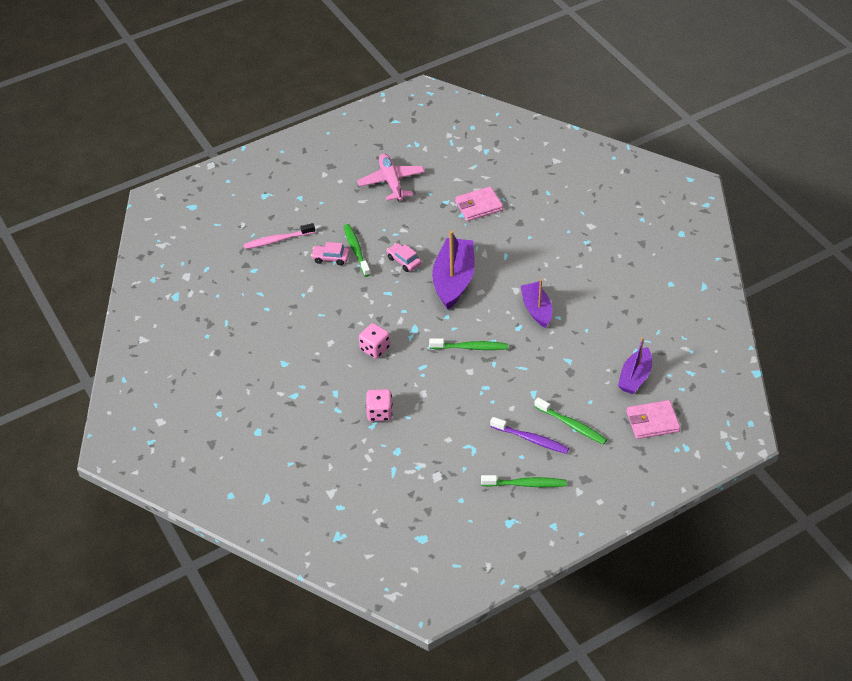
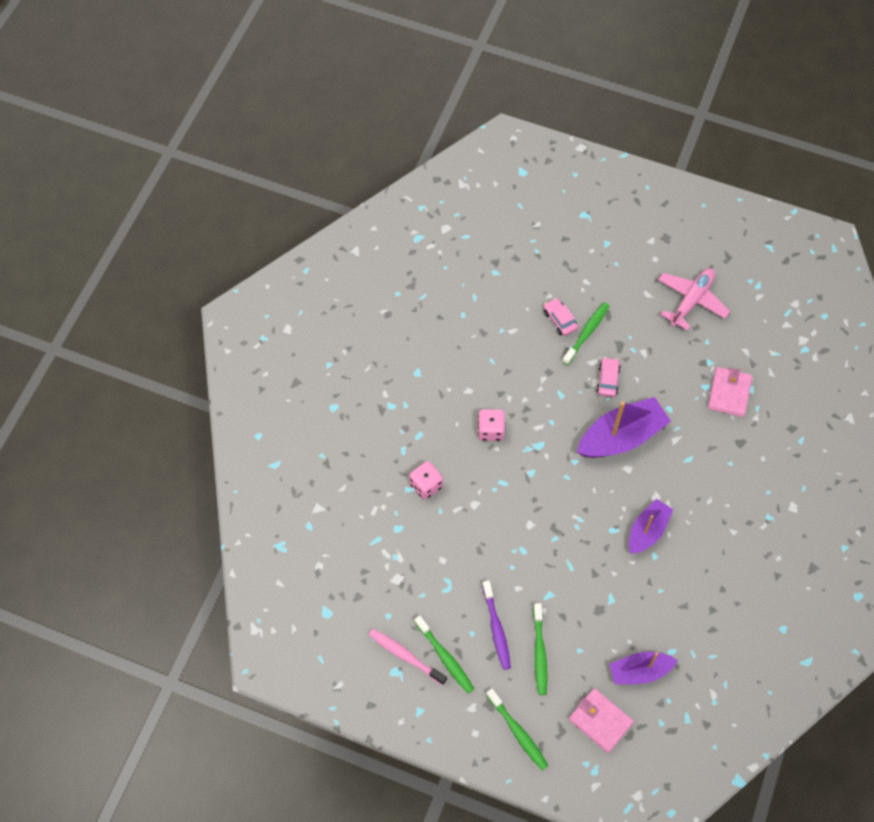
camera: 50 degrees right, 15 degrees up
(278, 240) = (543, 264): pink toothbrush -> pink toothbrush (405, 656)
(470, 347) = (556, 506): green toothbrush -> green toothbrush (518, 732)
(478, 206) = (729, 393): pink wallet -> pink wallet turned 75 degrees clockwise

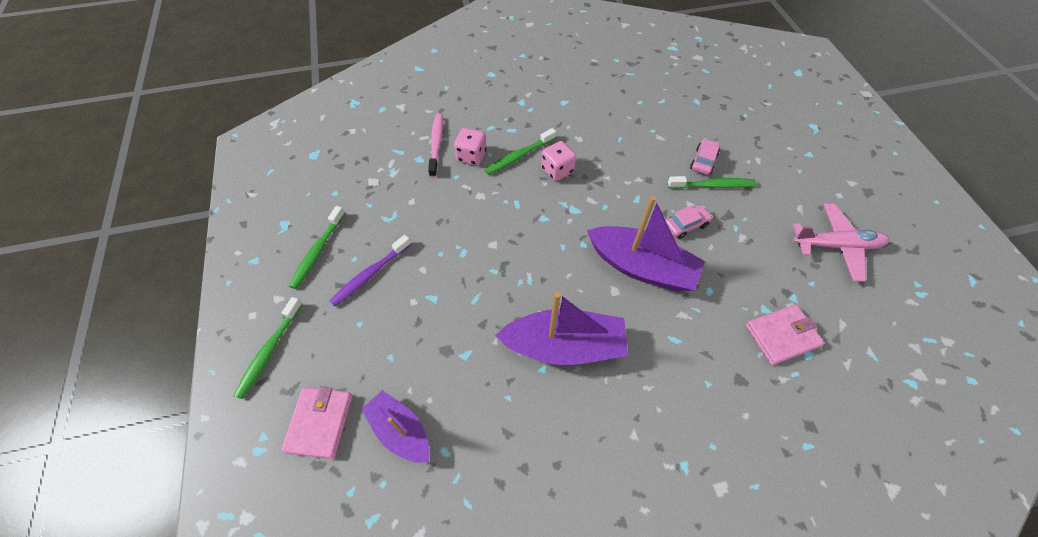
camera: 55 degrees right, 5 degrees down
(405, 656) = (303, 223): pink toothbrush -> pink toothbrush (436, 145)
(539, 652) = (367, 323): green toothbrush -> green toothbrush (519, 156)
(647, 531) = (564, 346): purple boat -> purple boat, size x1.59

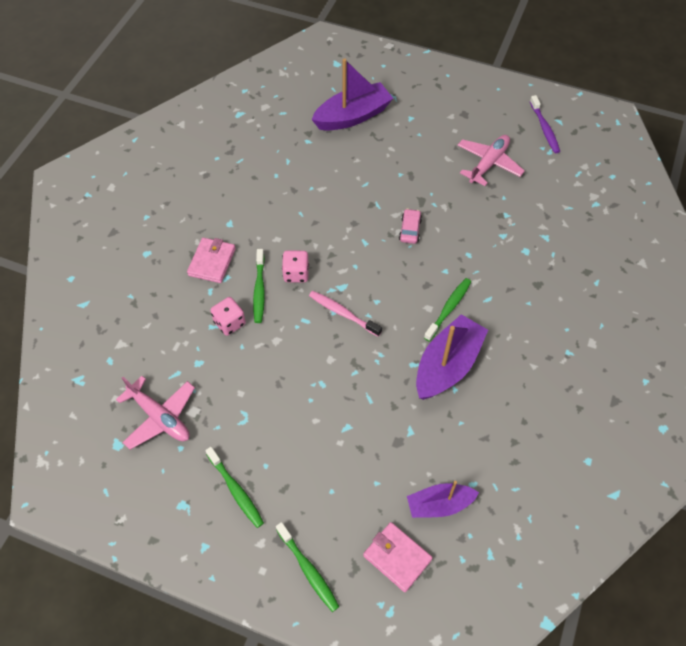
camera: 55 degrees left, 0 degrees up
(353, 164) = (160, 417): none -> pink plane
(370, 274) = (291, 460): purple toothbrush -> purple toothbrush (544, 128)
(436, 145) = (194, 341): pink toothbrush -> pink toothbrush (343, 313)
(641, 267) = (422, 279): purple boat -> purple boat (353, 116)
(703, 161) = (366, 180): pink car -> none
(712, 185) = (390, 190): green toothbrush -> green toothbrush (448, 309)
(781, 335) = (525, 241): pink wallet -> pink wallet (212, 262)

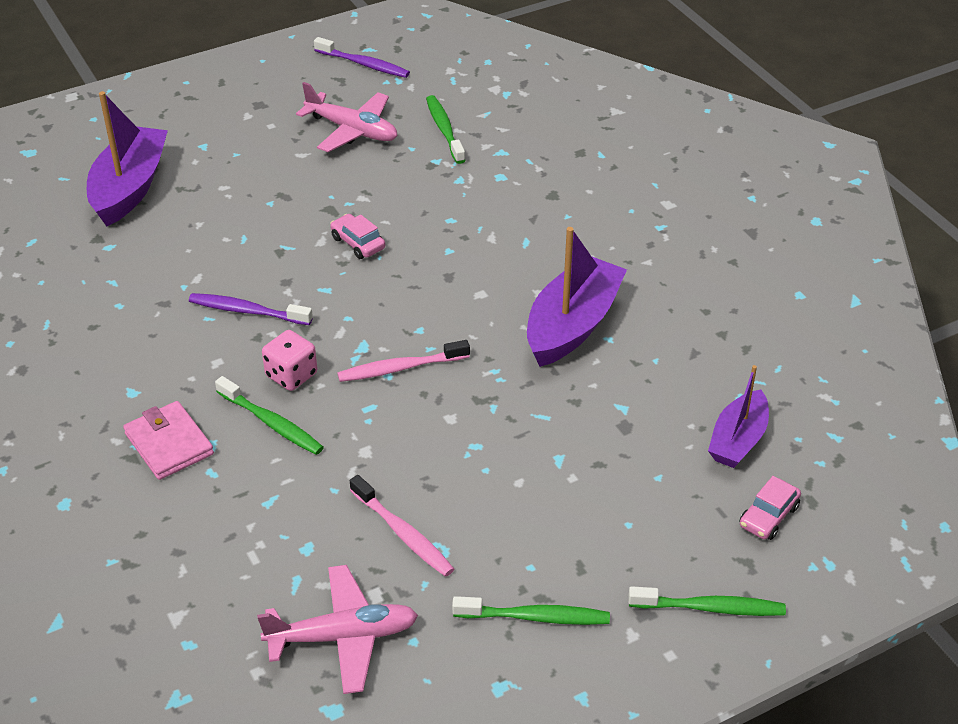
camera: 50 degrees left, 15 degrees down
(229, 323) = (285, 481): pink dice -> none
(240, 395) = (403, 533): none -> pink toothbrush
(319, 224) = (248, 311): none -> purple toothbrush
(397, 557) = (768, 516): pink wallet -> pink car
(447, 365) = (572, 325): purple boat -> purple boat turned 45 degrees clockwise
(448, 309) = (501, 279): green toothbrush -> green toothbrush (444, 130)
(488, 164) = (352, 130): pink plane -> pink plane turned 135 degrees clockwise

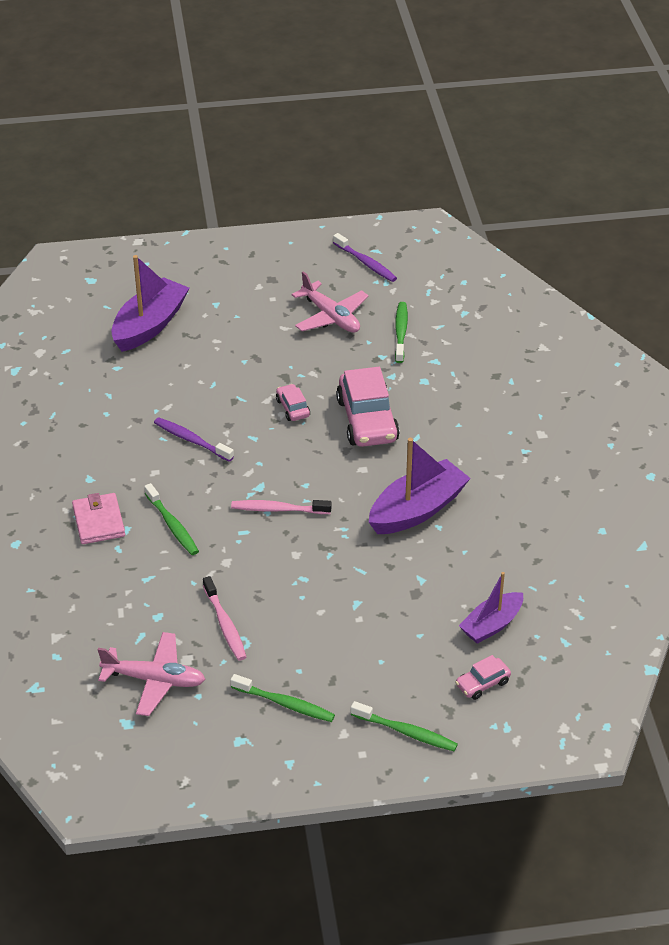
camera: 20 degrees right, 0 degrees up
(291, 375) = (201, 495): pink dice -> none
(456, 236) = (367, 420): none -> pink car

